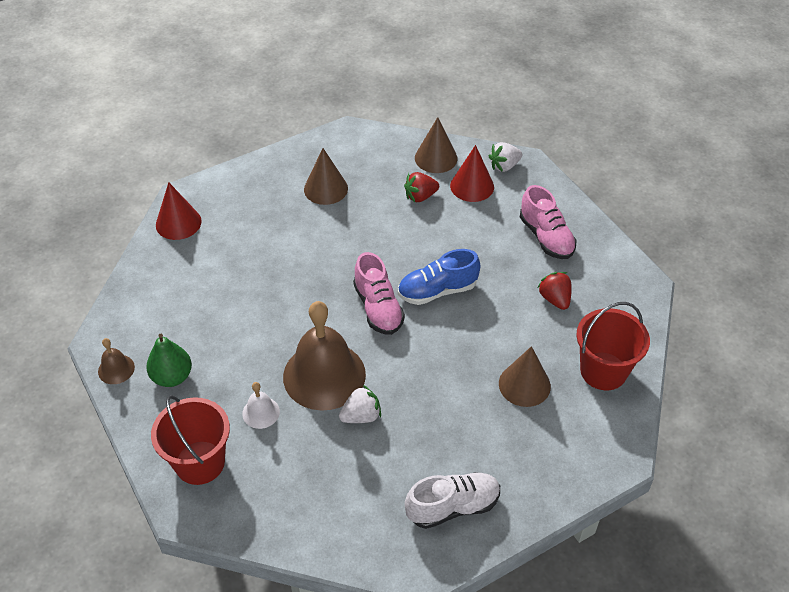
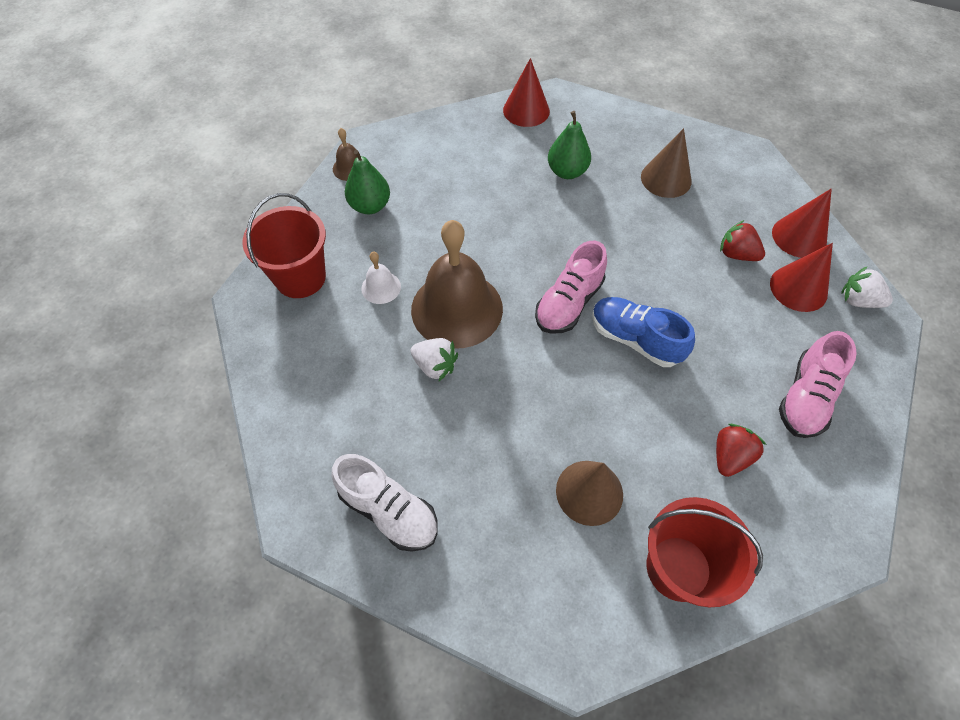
camera: 55 degrees right, 10 degrees up
(264, 237) = (567, 172): none -> green pear
(436, 158) = (799, 237): brown cone -> red cone

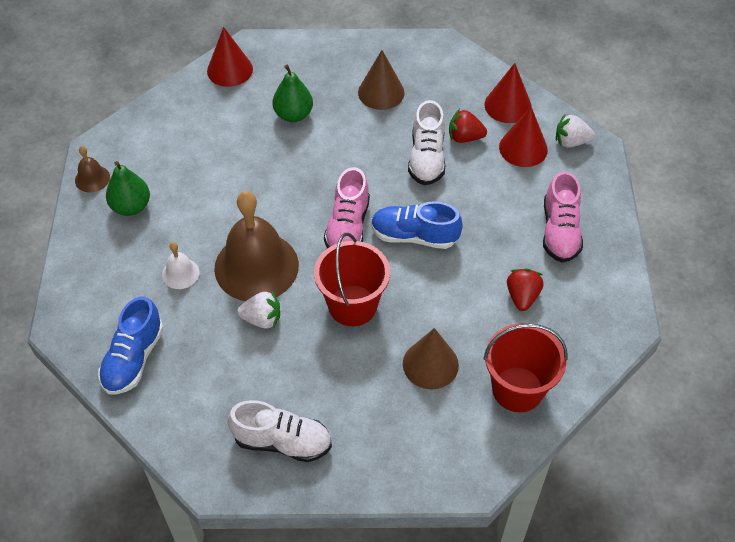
camera: 25 degrees left, 5 degrees down
(292, 355) = (133, 359): none -> blue shoe
(300, 277) = (102, 292): red bucket -> red bucket (352, 305)
(685, 261) = (426, 158): none -> white shoe

